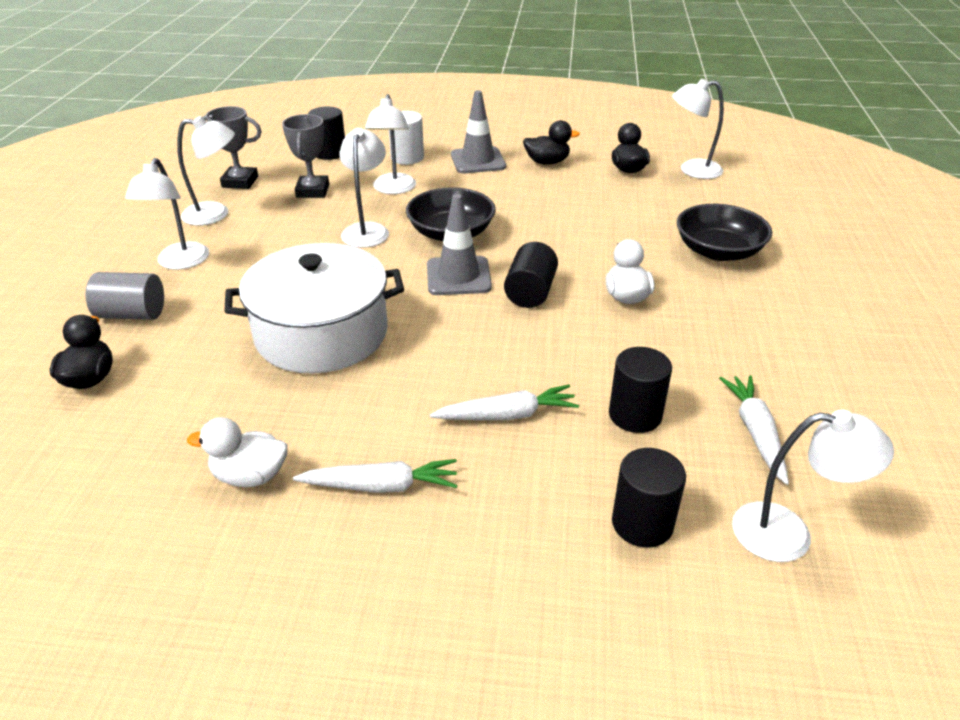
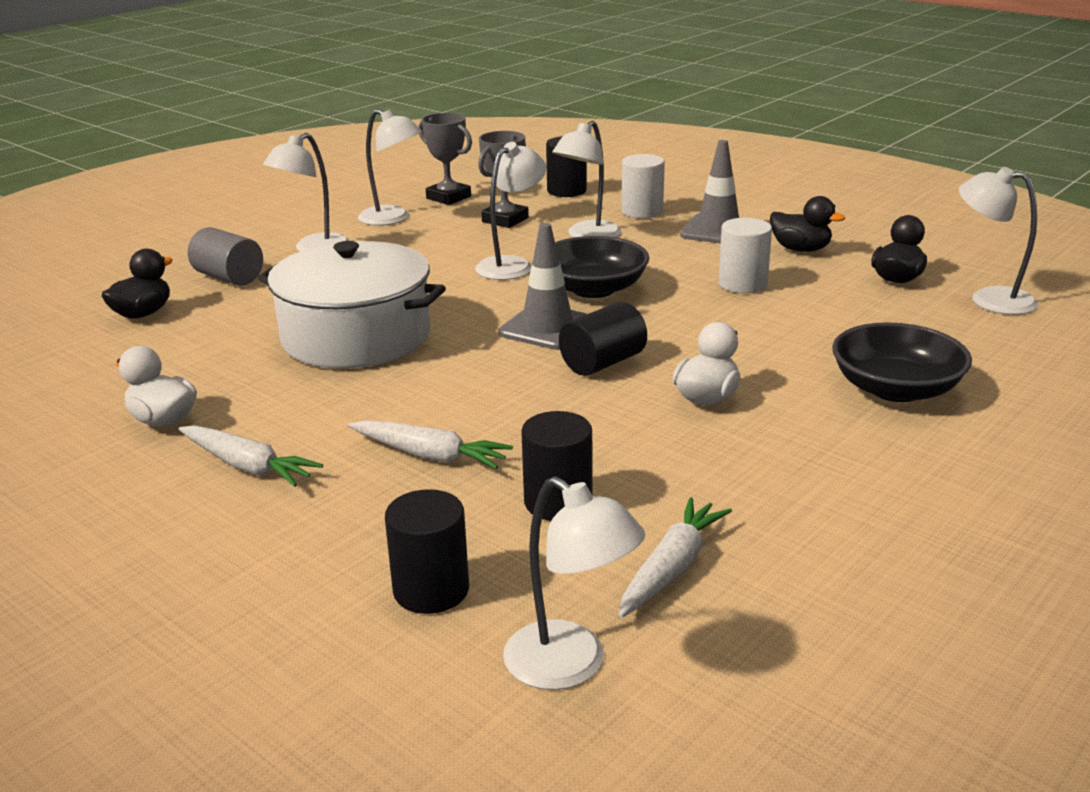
camera: 35 degrees right, 10 degrees down
(543, 200) = (742, 284): none -> white cylinder

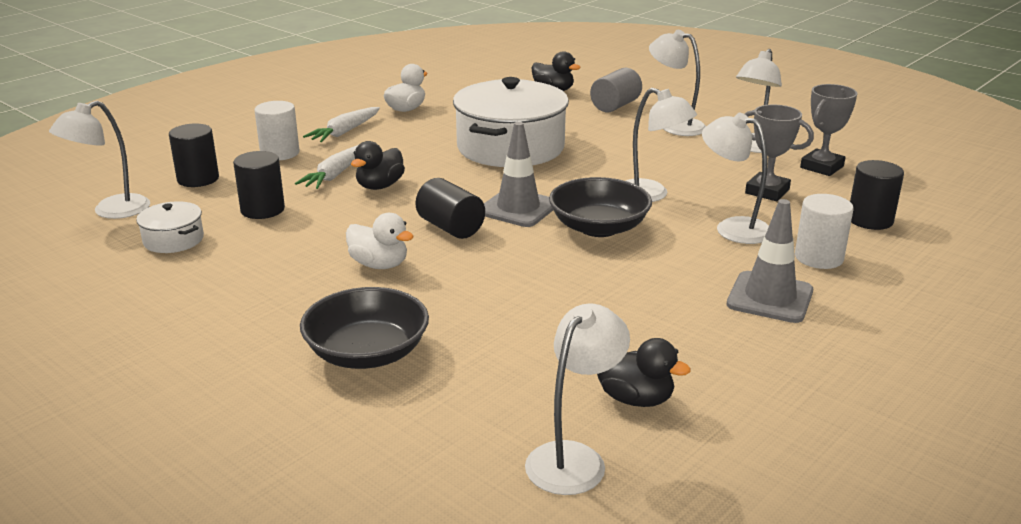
camera: 90 degrees right, 0 degrees up
(672, 568) = (173, 240): white carrot -> white pot
(742, 284) = (614, 299): white cylinder -> white cylinder (280, 153)
(800, 249) = (720, 344): black duck -> black duck (380, 186)

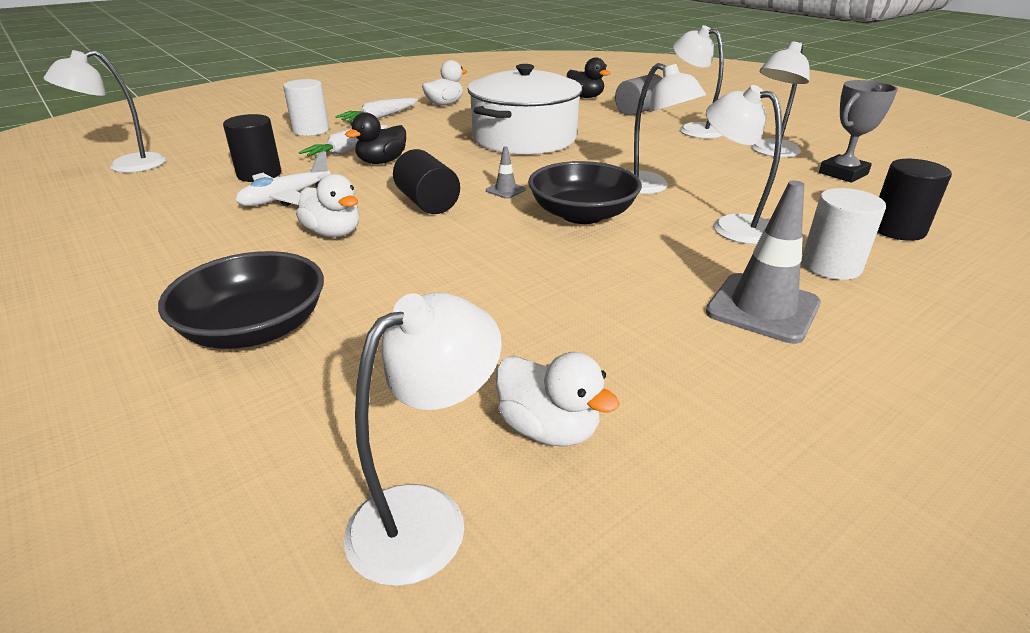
camera: 10 degrees right, 5 degrees up
(173, 240) = (157, 194): white pot -> none
(198, 179) = (223, 146): black cylinder -> none
(308, 233) = (286, 198): none -> white plane
(518, 208) = (505, 190): grey traffic cone -> grey traffic cone, size x0.47
(635, 398) = (548, 428): black duck -> white duck
(767, 191) = (778, 192): grey trophy -> none

